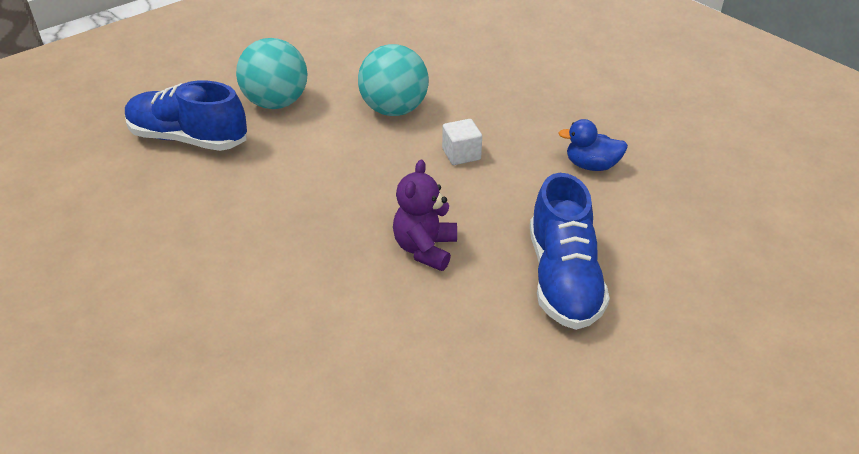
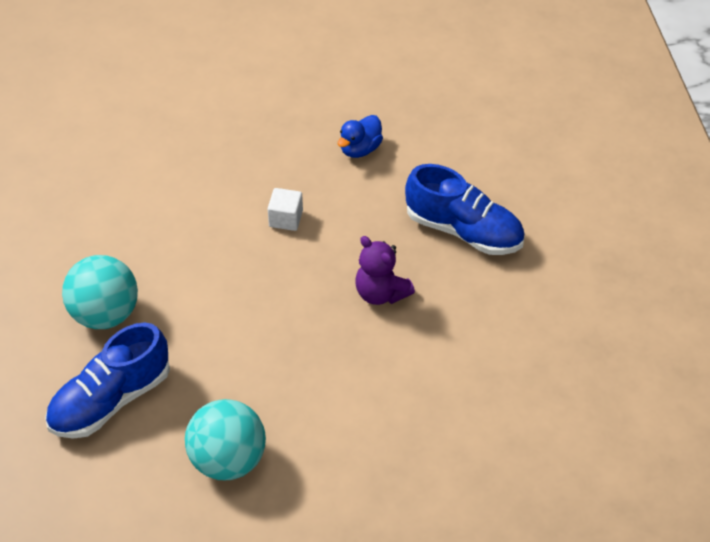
camera: 60 degrees left, 10 degrees up
(394, 110) = (188, 234): turquoise ball -> turquoise ball (228, 459)

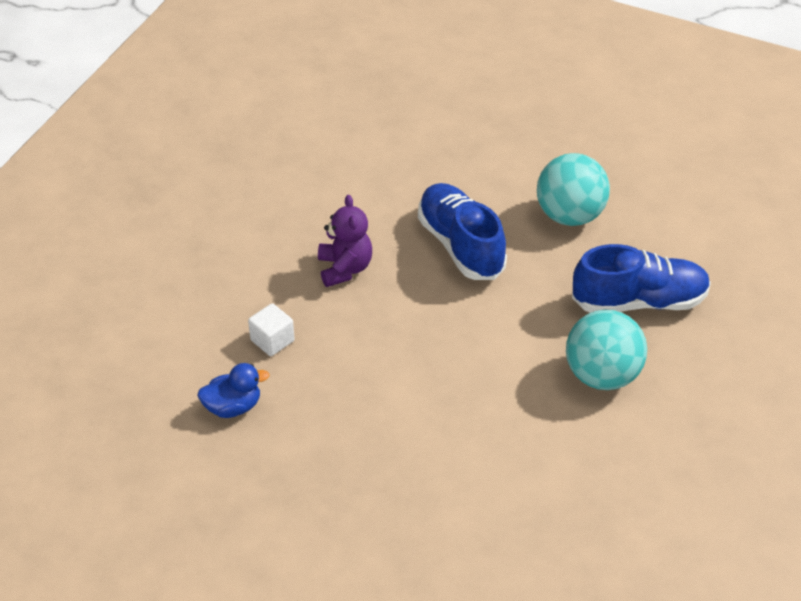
camera: 145 degrees left, 5 degrees down
(286, 218) = (368, 375): white cube -> white cube (272, 340)
(464, 230) = (223, 280): blue shoe -> blue shoe (460, 245)

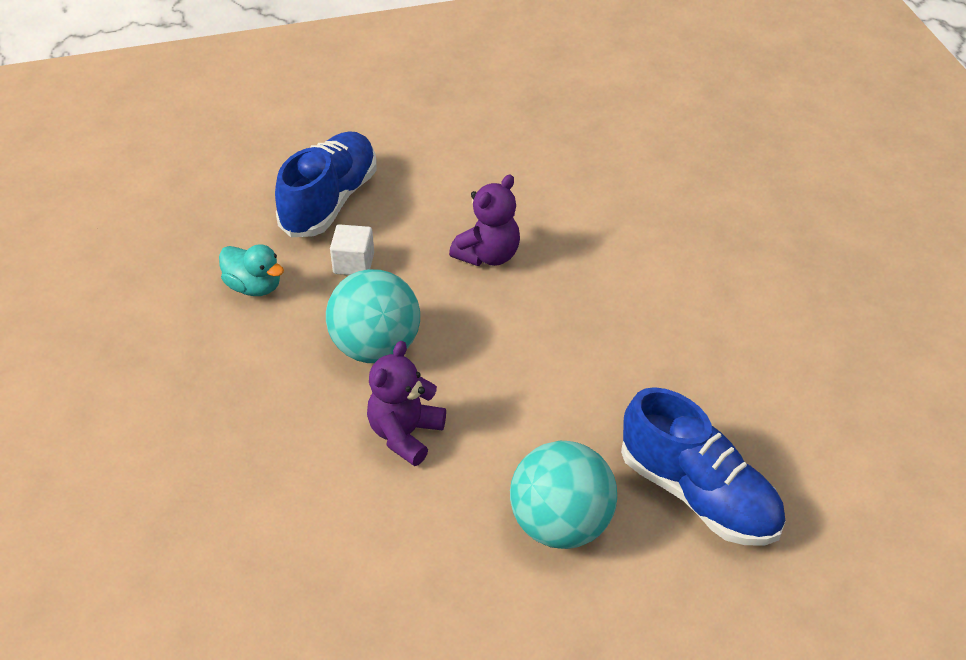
camera: 50 degrees right, 0 degrees up
(233, 407) = (254, 286): blue duck -> turquoise duck
(458, 405) = (405, 434): none -> purple teddy bear
(460, 245) = (609, 312): blue shoe -> blue shoe (330, 201)
(569, 215) = (749, 366): turquoise ball -> turquoise ball (376, 347)

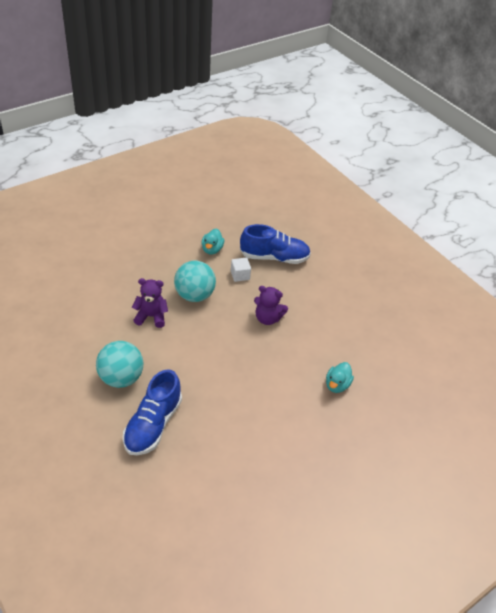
camera: 65 degrees right, 0 degrees up
(677, 212) = (337, 385): none -> turquoise duck

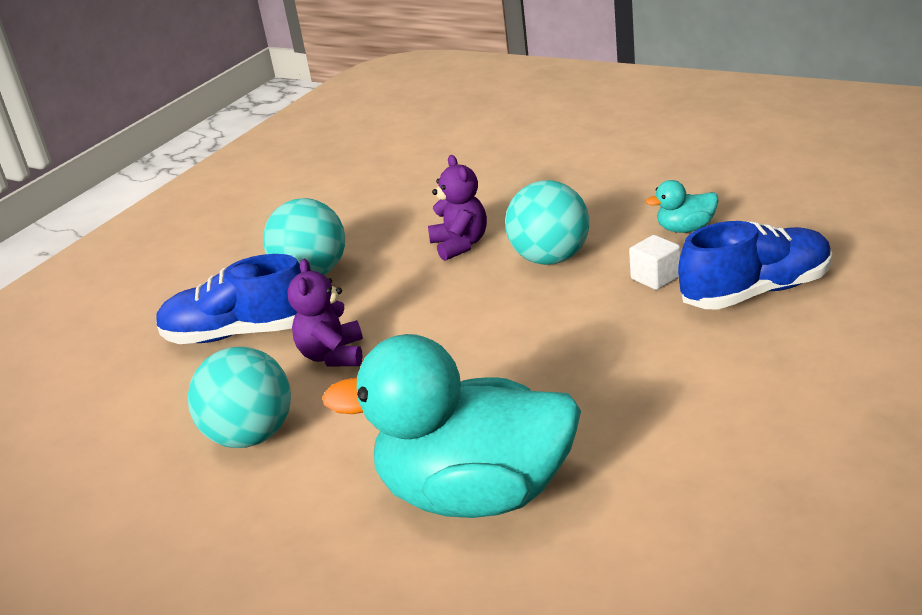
camera: 75 degrees right, 15 degrees down
(247, 444) = (251, 436): none -> turquoise ball
(267, 318) = (576, 346): purple teddy bear -> purple teddy bear (333, 355)
(274, 257) = (756, 292): blue shoe -> blue shoe turned 90 degrees counterclockwise
(337, 385) = (476, 494): turquoise duck -> turquoise duck, size x2.45

